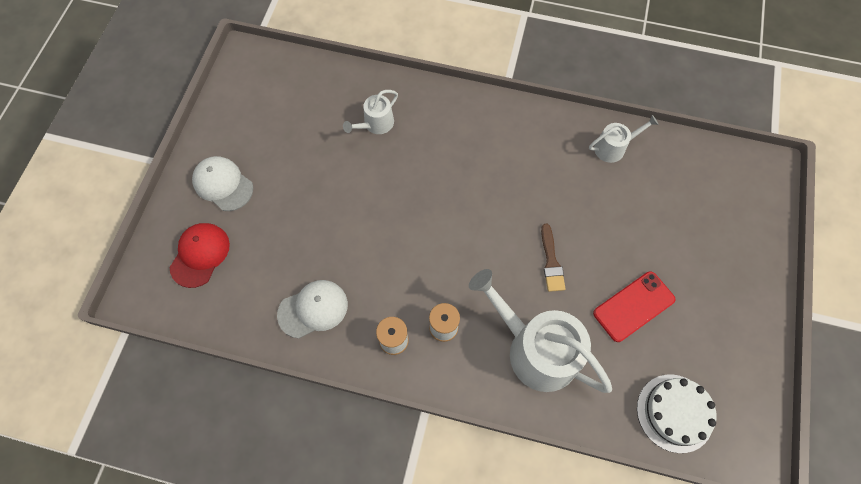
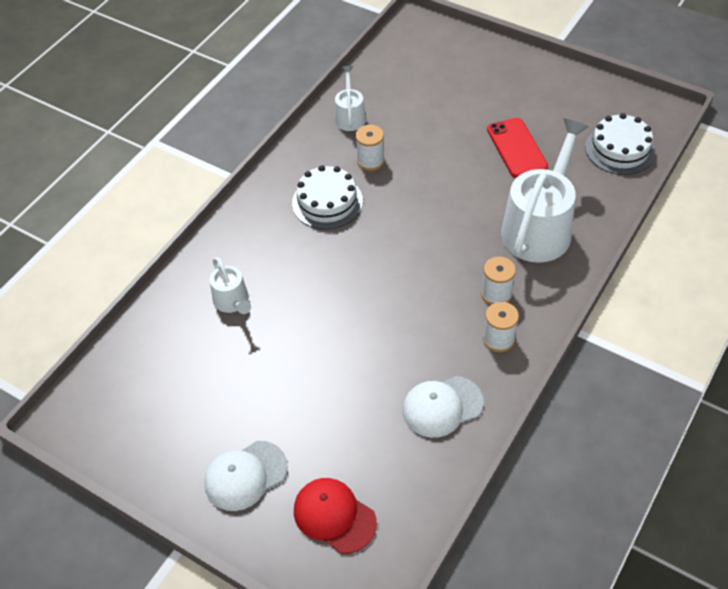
camera: 70 degrees left, 15 degrees down
(313, 309) = (442, 406): white cap -> white cap turned 105 degrees counterclockwise
(502, 160) = (327, 202): none -> white cake
(536, 350) = (539, 228): white watering can -> white watering can turned 150 degrees clockwise
(551, 262) = (454, 193): brown brush -> none
(564, 180) = (370, 161): none -> white spool

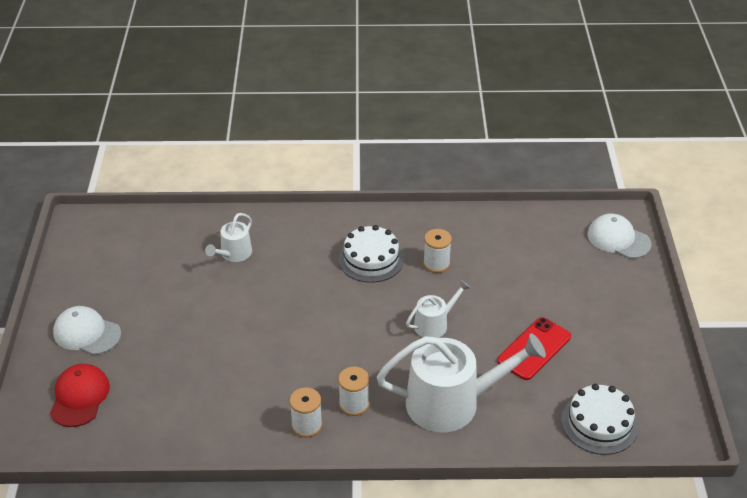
camera: 55 degrees right, 10 degrees down
(350, 116) = (475, 229): white watering can -> white watering can (434, 324)
(442, 406) = (215, 417): white cap -> white cap (618, 239)

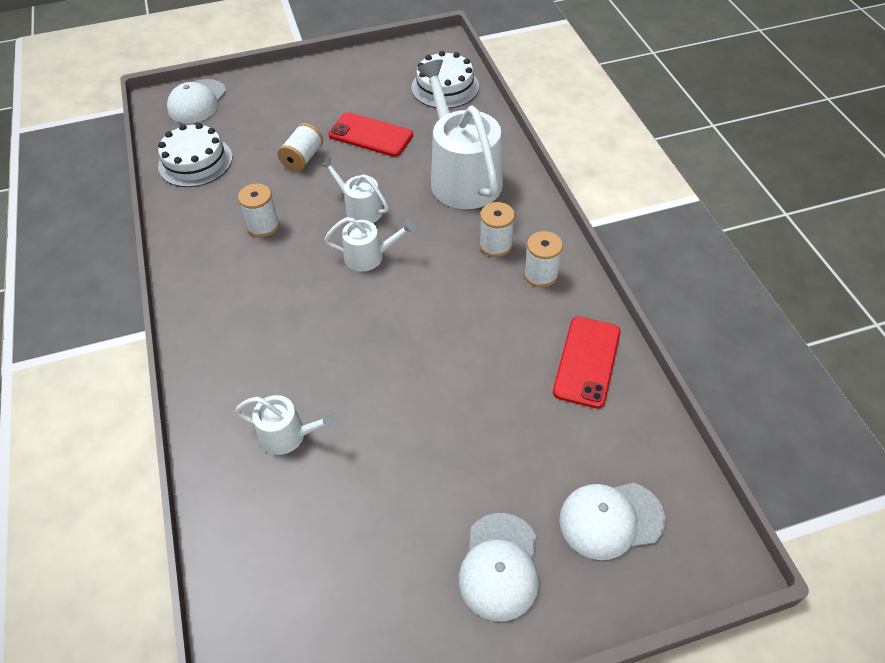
camera: 105 degrees left, 10 degrees up
(79, 397) = (610, 519): red cap -> white cap
(205, 427) = (586, 362): none -> red phone
(371, 259) = (267, 285): white cake -> white cake (195, 162)
(376, 320) = (369, 256): none -> white watering can
(514, 297) = (303, 158): none -> white spool

